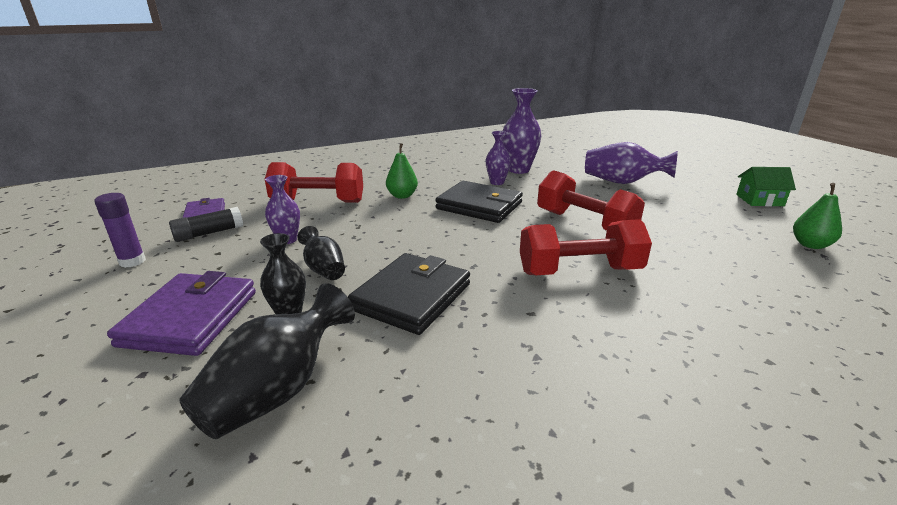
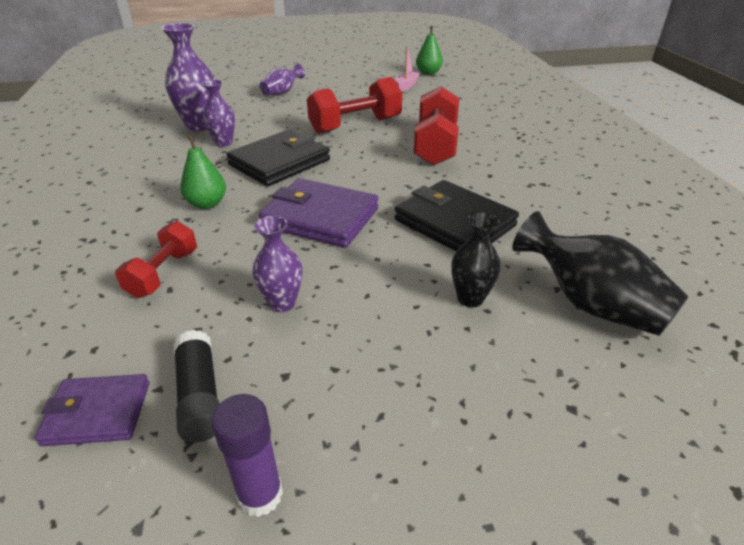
camera: 75 degrees left, 10 degrees up
(190, 318) = (464, 381): purple wallet -> purple wallet (320, 218)
(318, 202) = (163, 273): red dumbbell -> red dumbbell, size x0.60
(324, 269) = (380, 273): black vase -> none
(622, 182) = (282, 92): purple vase -> purple vase, size x0.61
(739, 236) = (407, 85): none -> pink boat
(759, 200) = (356, 64): green house -> none

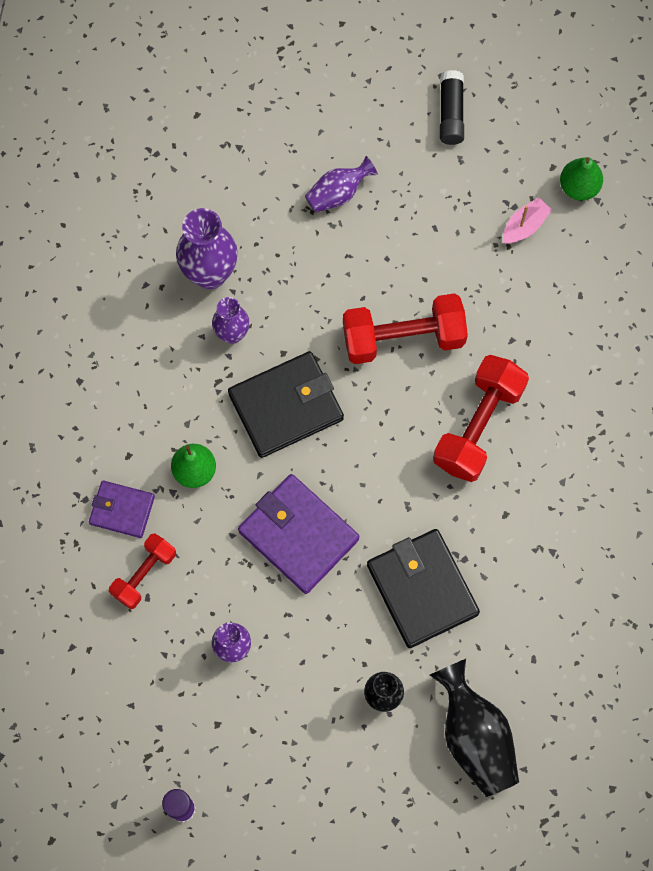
camera: 20 degrees right, 35 degrees up
(98, 413) = (92, 713): purple wallet -> purple wallet (122, 510)
(200, 395) = (158, 721): black glue stick -> black glue stick (451, 113)

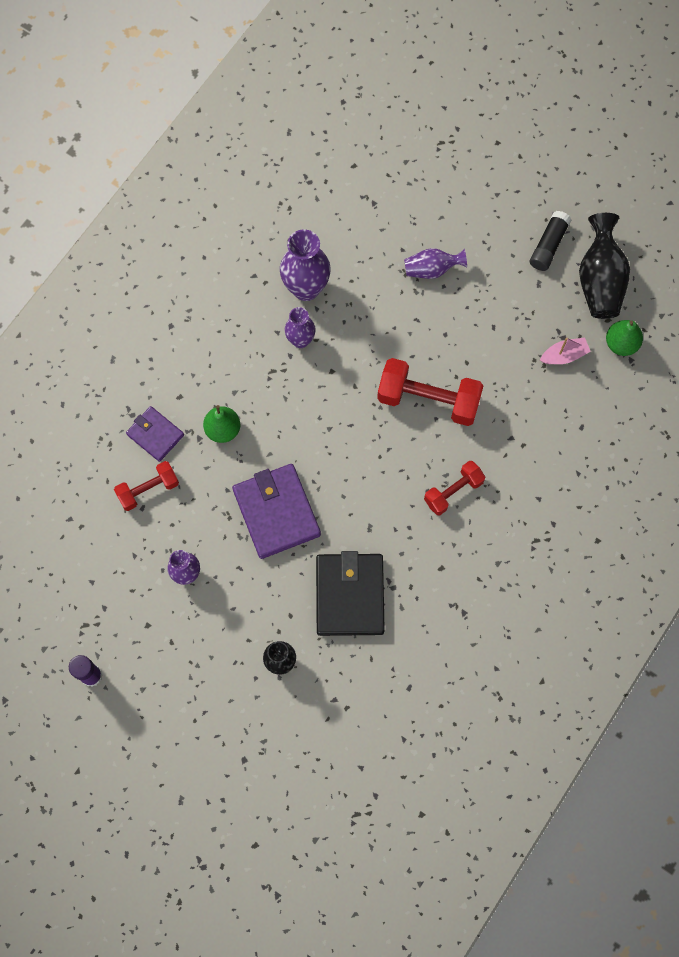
camera: 25 degrees right, 0 degrees up
(286, 406) = (314, 412): black wallet -> none
(474, 736) = (335, 725): black vase -> black vase (599, 280)
(478, 426) = (453, 491): red dumbbell -> red dumbbell, size x0.60

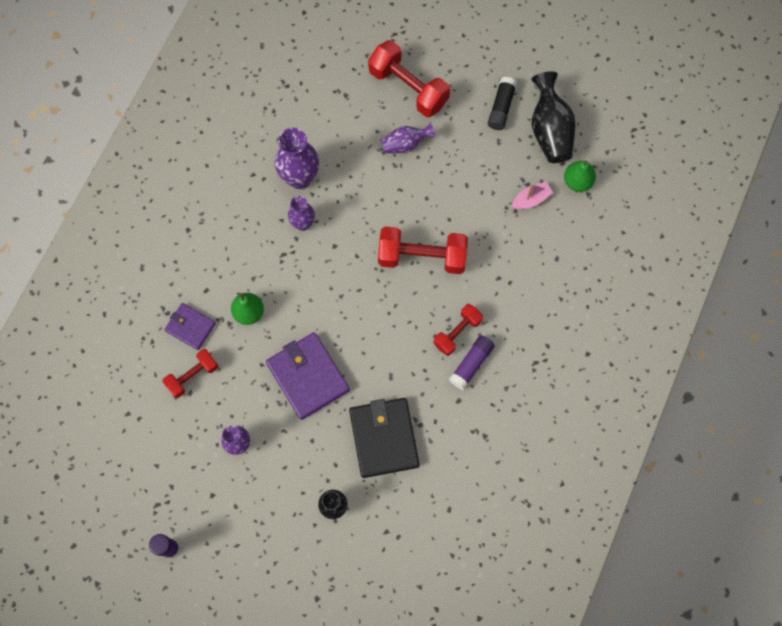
camera: 10 degrees left, 0 degrees up
(446, 206) = (408, 88): none -> red dumbbell
(463, 529) = (471, 364): none -> purple glue stick

